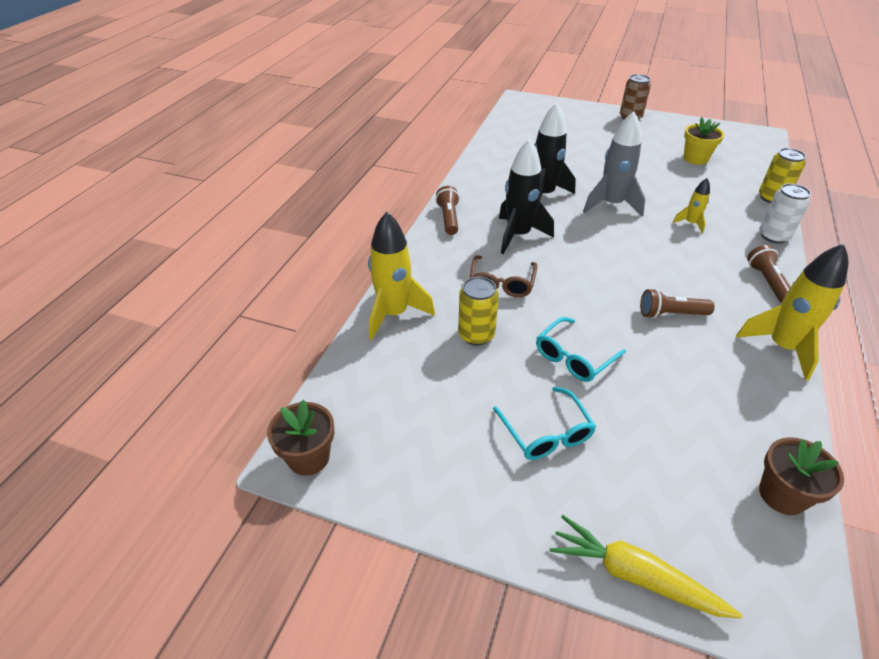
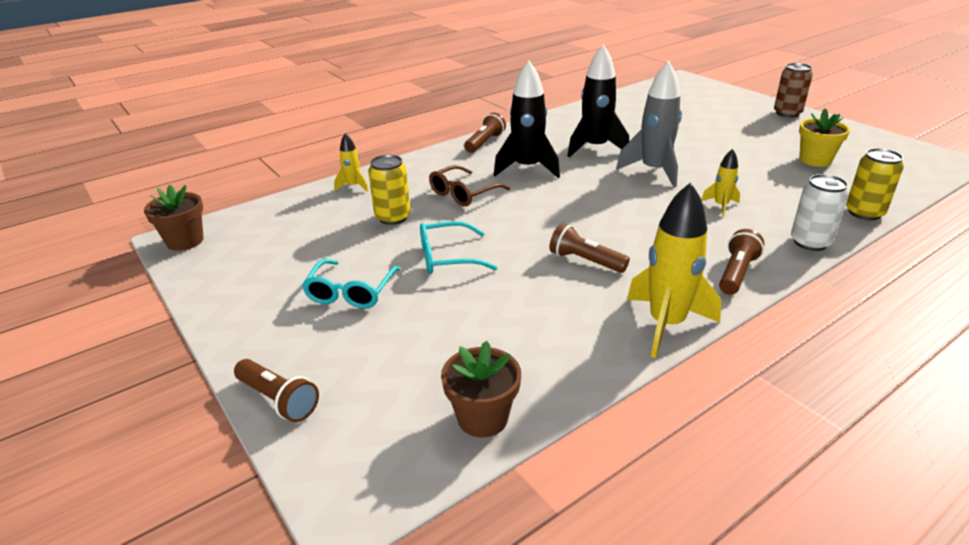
camera: 35 degrees right, 10 degrees down
(394, 314) = (353, 186): yellow rocket -> yellow rocket, size x0.51
(635, 576) = (278, 400): yellow carrot -> brown flashlight

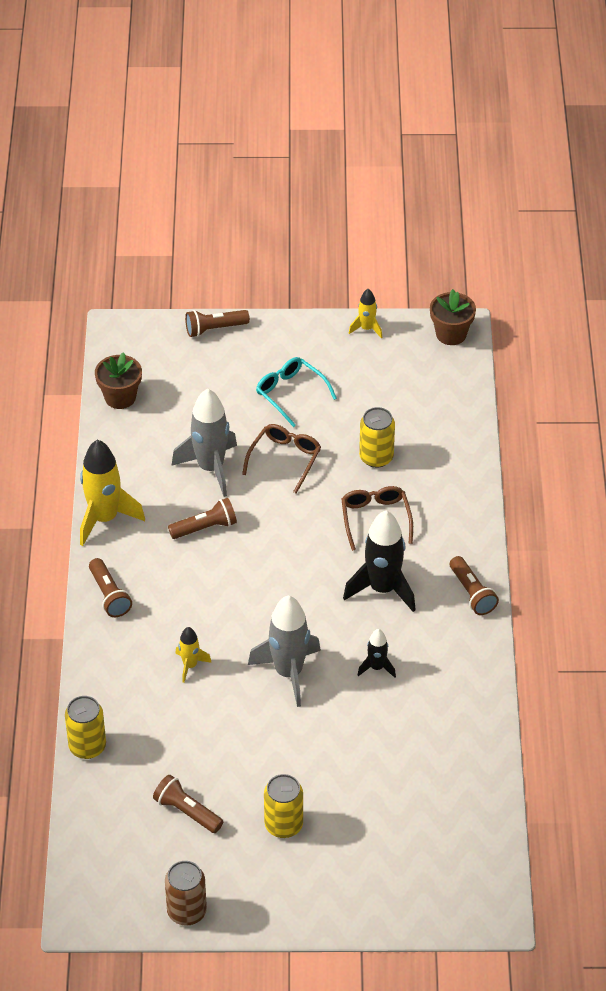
camera: 125 degrees right, 15 degrees up
(353, 186) = (459, 457): yellow rocket -> yellow rocket (366, 329)
(448, 257) = (285, 459): turquoise glasses -> brown glasses
(510, 292) = (210, 468): none -> grey rocket
(595, 148) = (376, 667): black rocket -> black rocket, size x0.51
(754, 133) = (283, 825): none -> yellow can
(787, 113) = (296, 907): brown can -> brown can (187, 911)
(810, 242) = (94, 671): white can -> none
(815, 160) = (187, 812): yellow flower pot -> brown flashlight

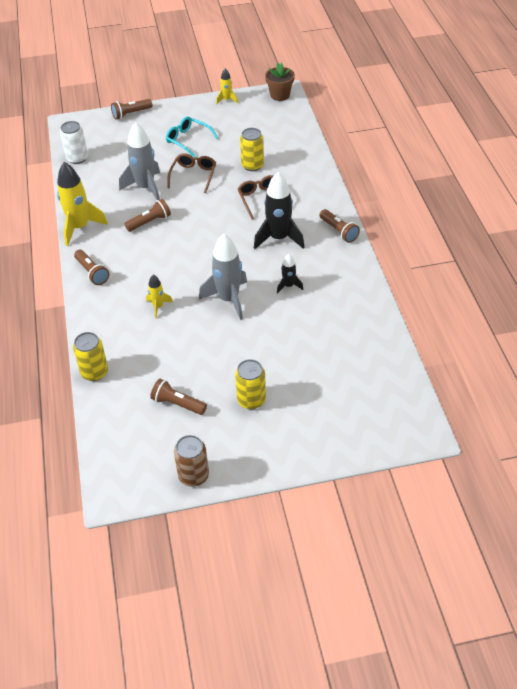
camera: 10 degrees left, 0 degrees up
(120, 397) = (77, 158): brown flower pot -> white can

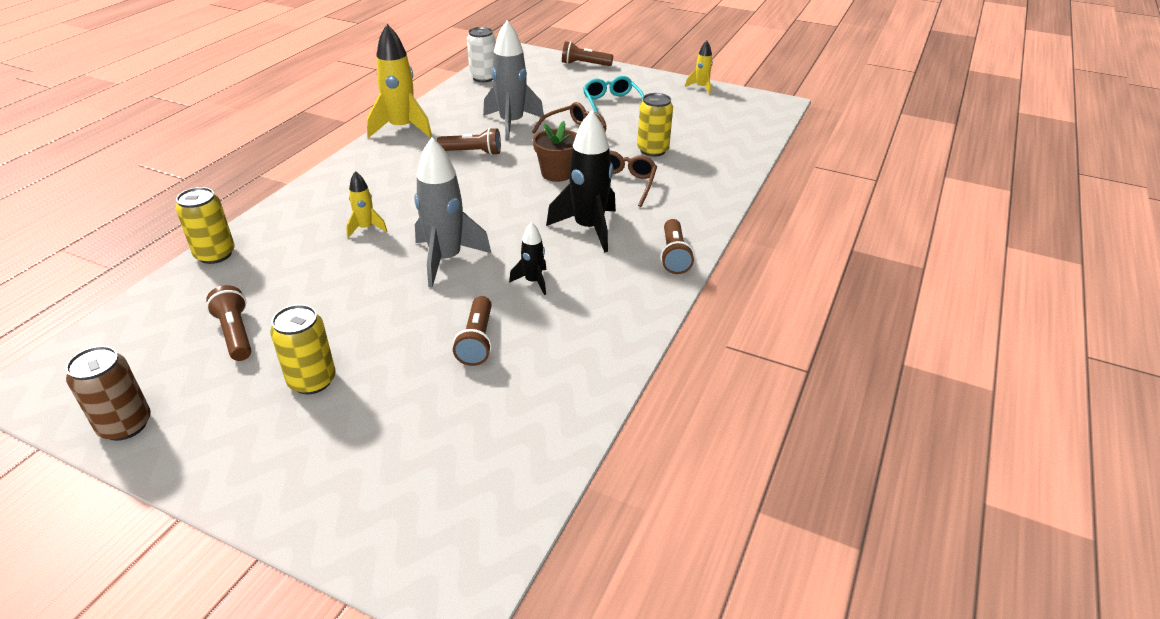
camera: 35 degrees right, 10 degrees down
(92, 272) = (354, 168): brown flashlight -> brown flashlight (477, 341)
(280, 95) = (769, 104): brown flower pot -> brown flower pot (557, 173)

